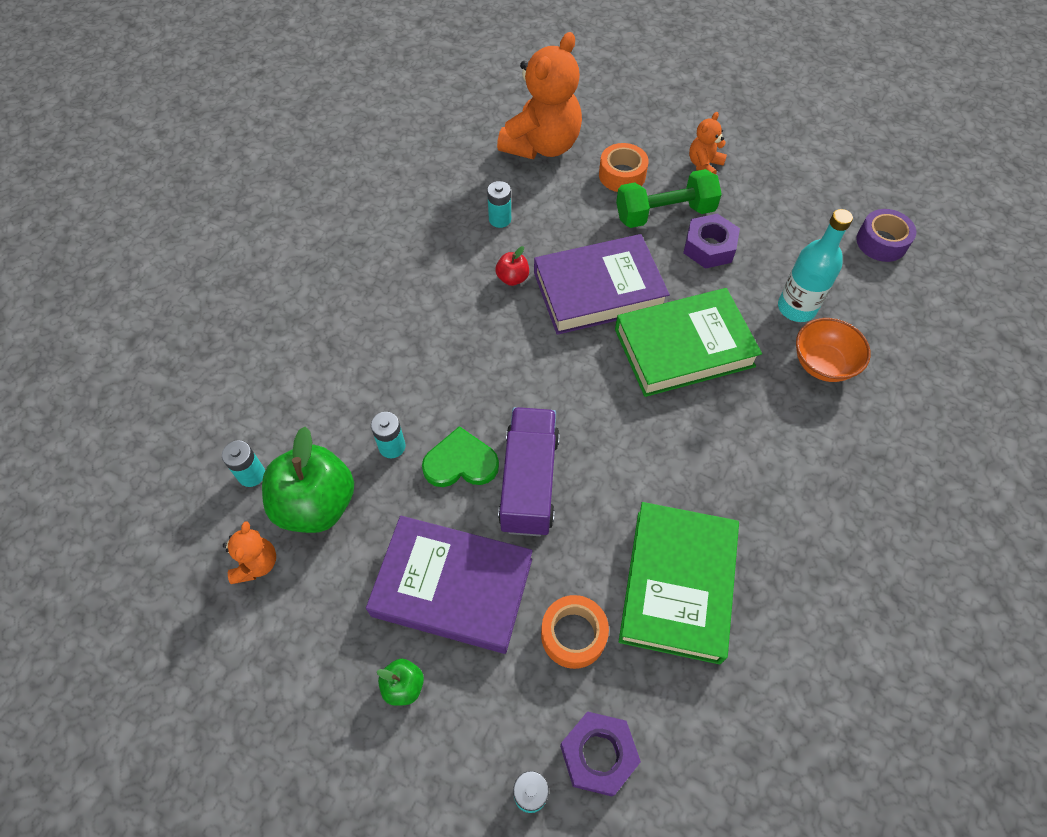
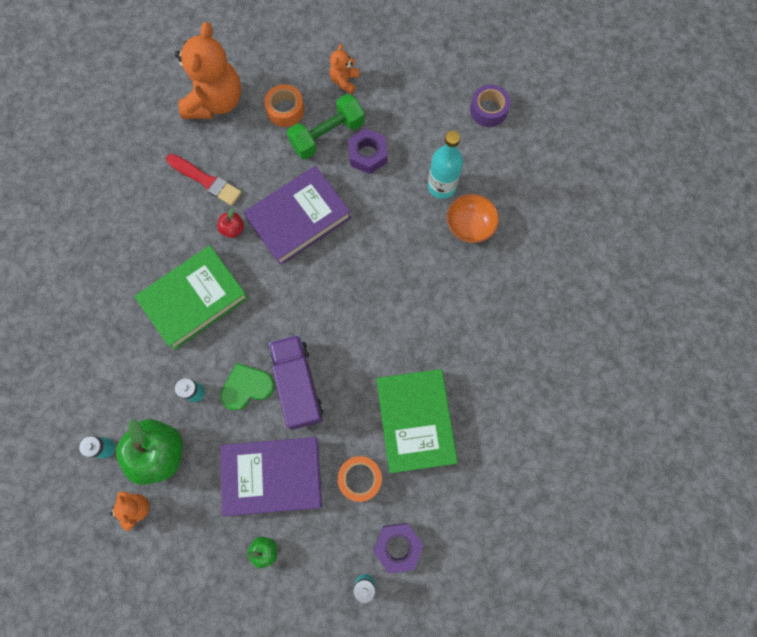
camera: 20 degrees left, 15 degrees up
(500, 219) = (206, 180): turquoise battery -> red brush
(684, 348) = (372, 245): green book -> green book (194, 299)

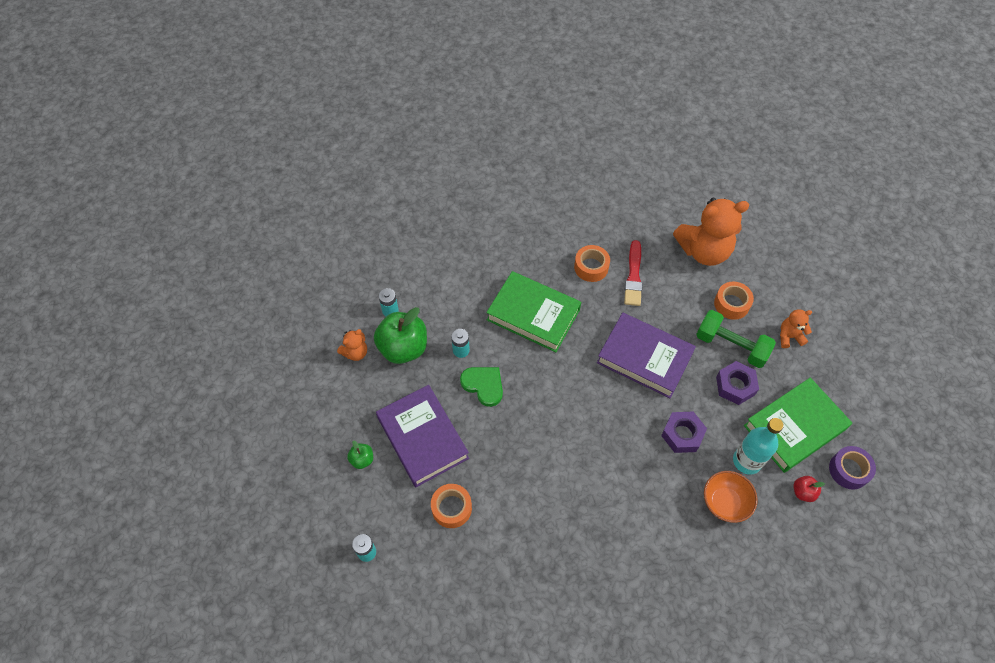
camera: 65 degrees right, 15 degrees down
(172, 215) = (591, 267): none -> orange tape
(233, 229) = (606, 314): red apple -> red apple (803, 492)
(298, 385) = (505, 423): purple truck -> none
(398, 546) = (409, 566): purple nut -> purple nut (682, 434)
(415, 421) = (521, 533): green book -> green book (794, 427)

